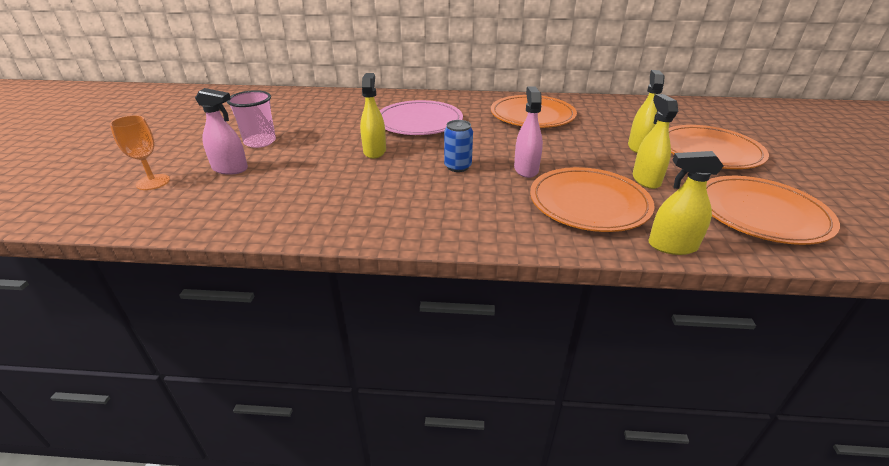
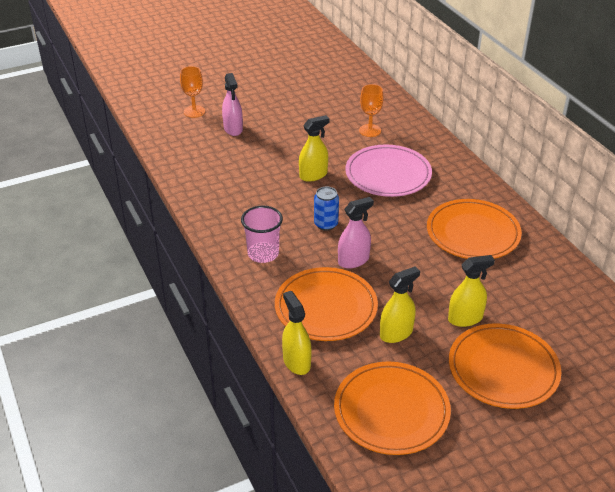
camera: 60 degrees right, 5 degrees up
(260, 142) = (279, 119): pink cup -> pink cup (263, 254)
(348, 112) = (370, 130): none -> orange goblet

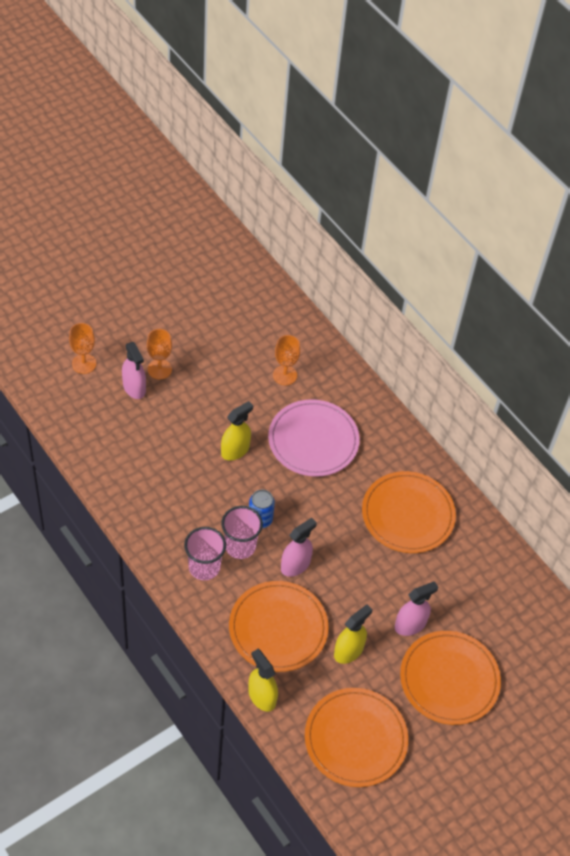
camera: 15 degrees left, 15 degrees up
(258, 119) = (159, 369): none -> orange goblet
(302, 241) = (240, 546): none -> pink cup
(465, 318) = (410, 625): yellow spray bottle -> pink spray bottle

